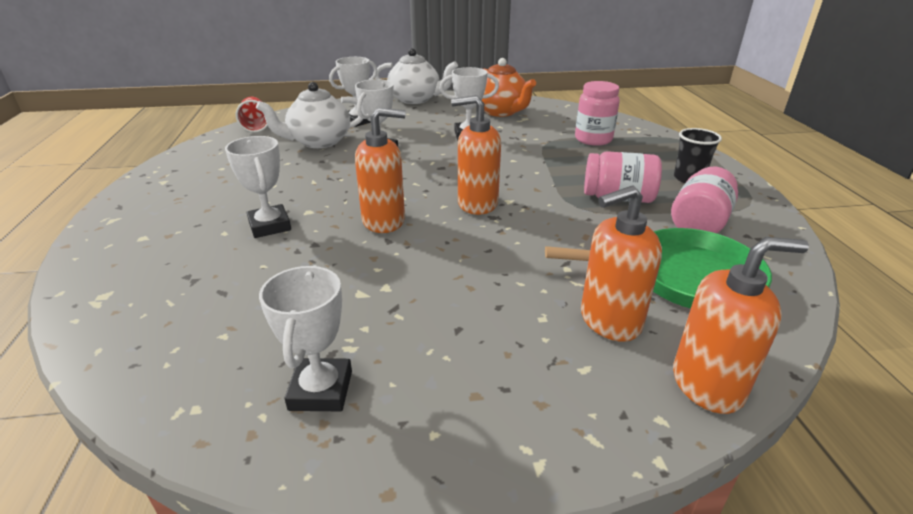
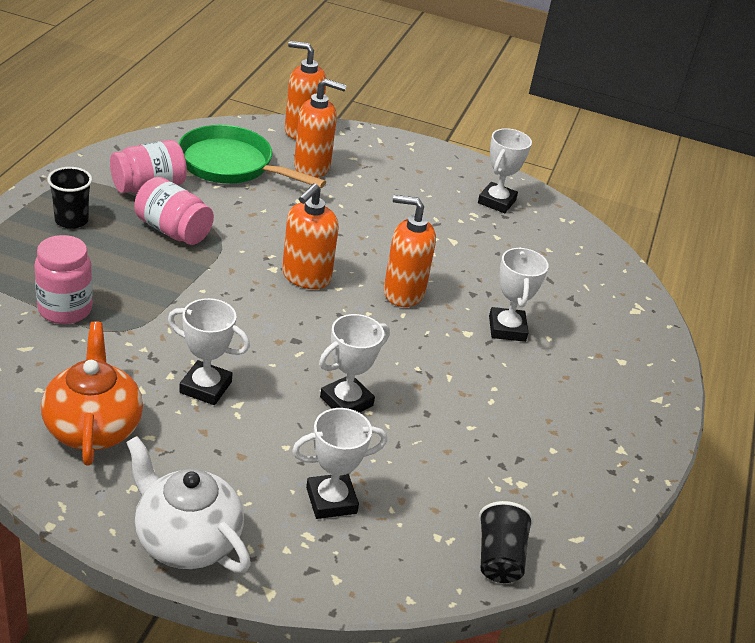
camera: 160 degrees left, 5 degrees up
(255, 126) = (499, 558): red cup -> black cup
(319, 142) = (415, 461): white teapot -> none
(477, 204) = (306, 277): orange soap dispenser -> orange soap dispenser turned 90 degrees clockwise

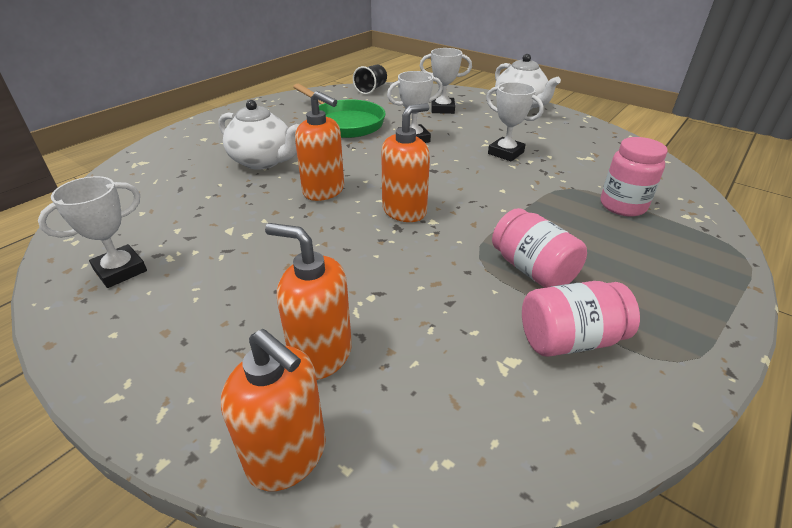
camera: 155 degrees left, 0 degrees up
(71, 220) = (655, 294): black cup -> none
(93, 427) = (577, 143): orange teapot -> none
(231, 165) = (445, 371): green pan -> green pan (344, 123)
(507, 329) = (263, 161): white trophy -> white teapot

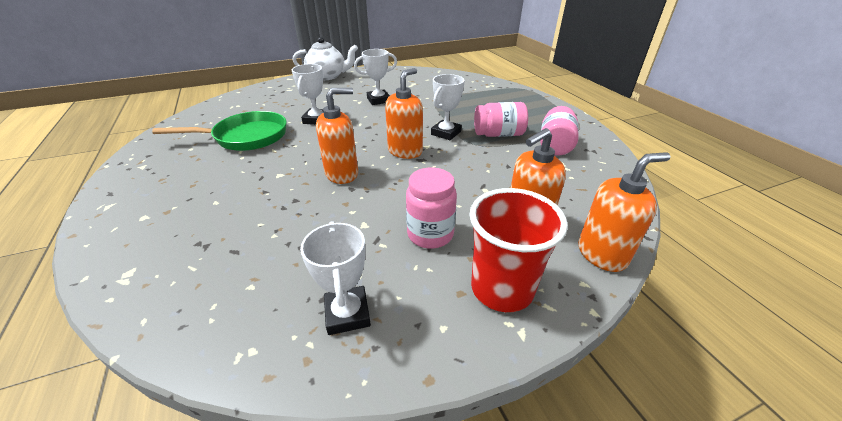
camera: 60 degrees left, 0 degrees up
(180, 362) = (502, 289): none -> red cup
(263, 161) = (252, 191): white teapot -> none
(371, 89) = (205, 110): black cup -> none
(404, 211) = (405, 151): orange soap dispenser -> orange soap dispenser turned 45 degrees clockwise
(442, 109) = (290, 97): white trophy -> white trophy (446, 133)
(622, 206) = (466, 94): pink jar -> pink jar (430, 234)

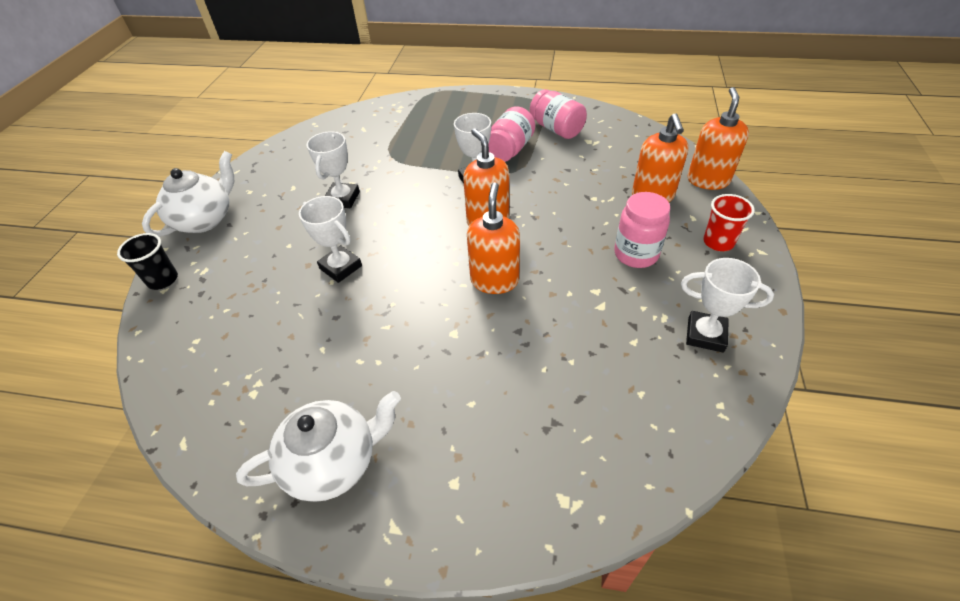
camera: 55 degrees left, 10 degrees up
(158, 170) = (333, 462): none -> white teapot
(246, 137) = (322, 347): green pan -> none
(276, 84) = (163, 280): none -> black cup
(502, 289) = (718, 242): red cup -> red cup, size x0.60

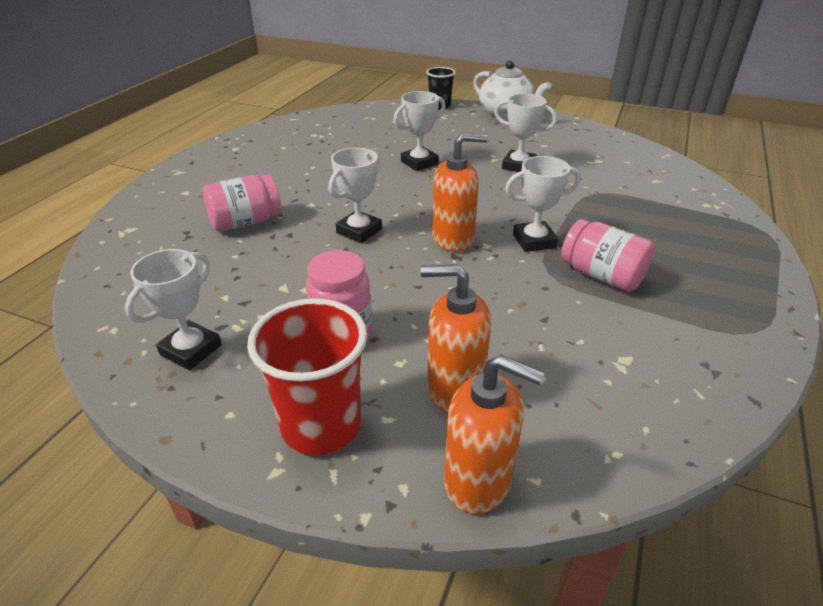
camera: 100 degrees right, 10 degrees down
(333, 462) = (240, 156): white teapot -> none
(494, 280) = (359, 231): orange soap dispenser -> white trophy
(556, 129) = (663, 331): pink jar -> pink jar (246, 222)
(718, 242) = (321, 425): red cup -> red cup, size x1.68

